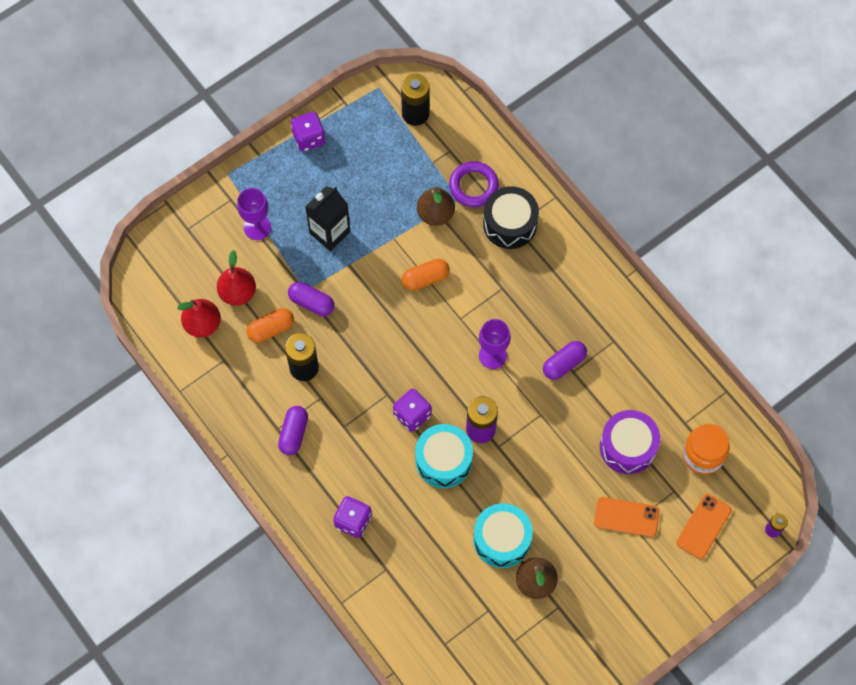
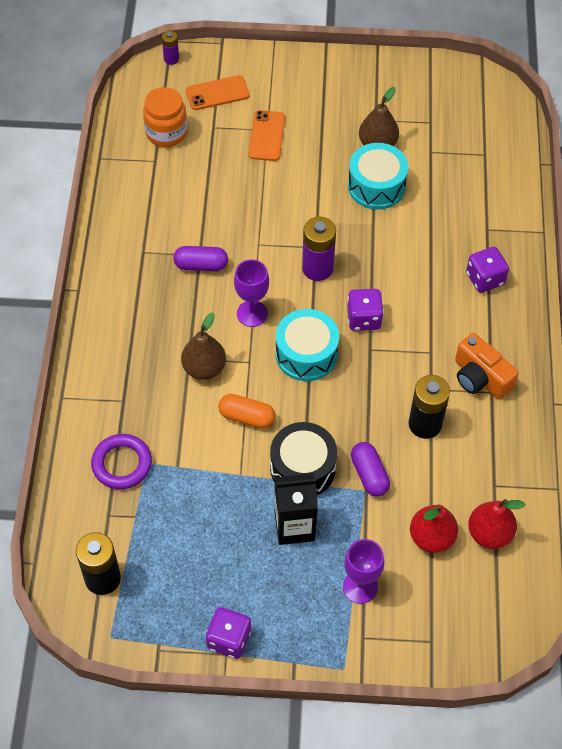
camera: 140 degrees left, 10 degrees down
(271, 329) = (427, 480): orange capsule -> none
(293, 433) = (480, 378): purple capsule -> orange camera
(435, 214) = (181, 466): brown pear -> brown pear (204, 368)
(443, 460) = (370, 268): turquoise drum -> turquoise drum (306, 354)
(510, 224) = (126, 406): black drum -> black drum (302, 468)
(626, 517) = (266, 136): orange phone -> orange phone turned 45 degrees clockwise
(627, 446) = (215, 176): purple drum -> none

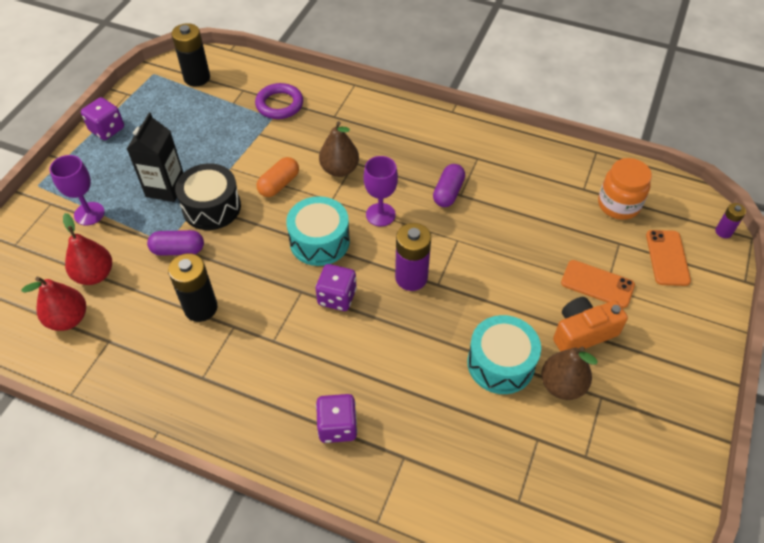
camera: 110 degrees right, 5 degrees down
(480, 378) = (223, 373): orange camera -> orange camera (582, 333)

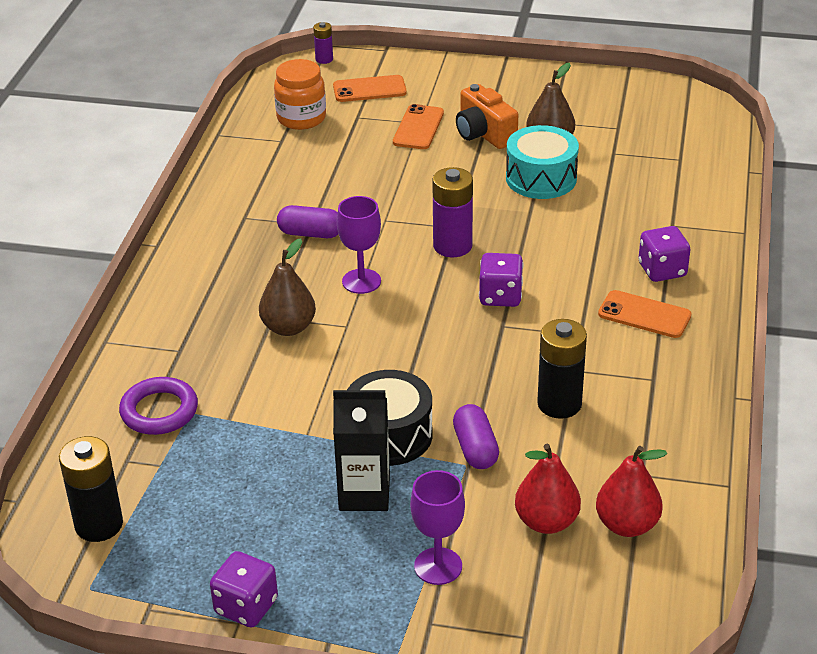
camera: 100 degrees left, 15 degrees down
(279, 184) = (329, 378): orange capsule -> none
(281, 394) = (644, 315): none -> orange phone
(319, 241) = (420, 324): turquoise drum -> none

